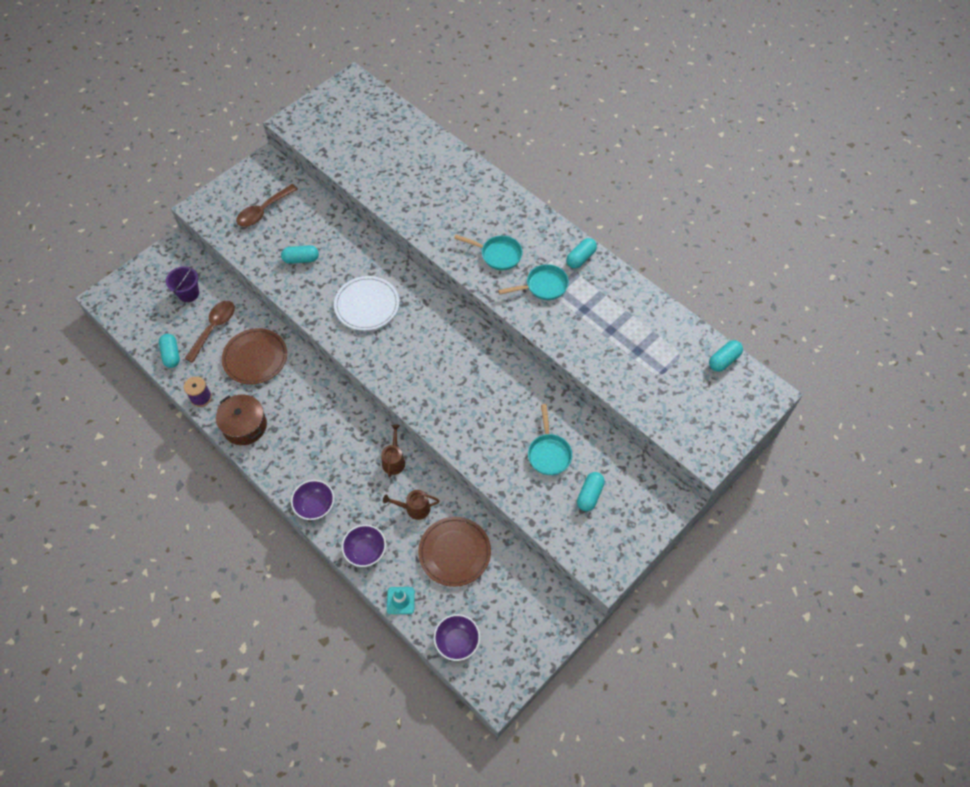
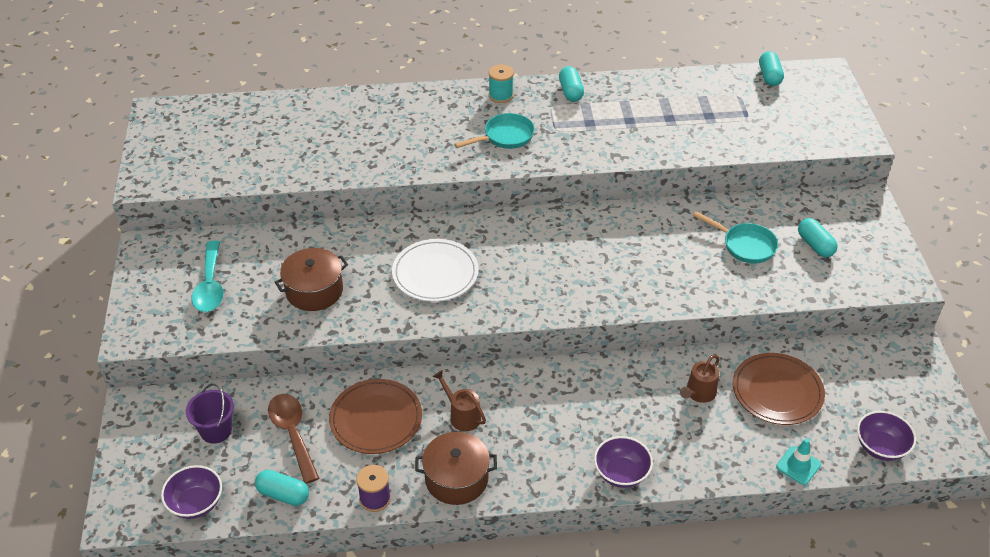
camera: 50 degrees left, 15 degrees down
(263, 211) = (210, 285): brown spoon -> turquoise spoon
(301, 259) = (314, 291): turquoise capsule -> brown pot
(365, 551) = (715, 461): purple bowl -> purple bowl (196, 503)
(394, 460) = (626, 377): brown watering can -> brown watering can (462, 415)
(537, 225) = (501, 95): none -> turquoise spool
(543, 286) = (575, 129): turquoise pan -> none

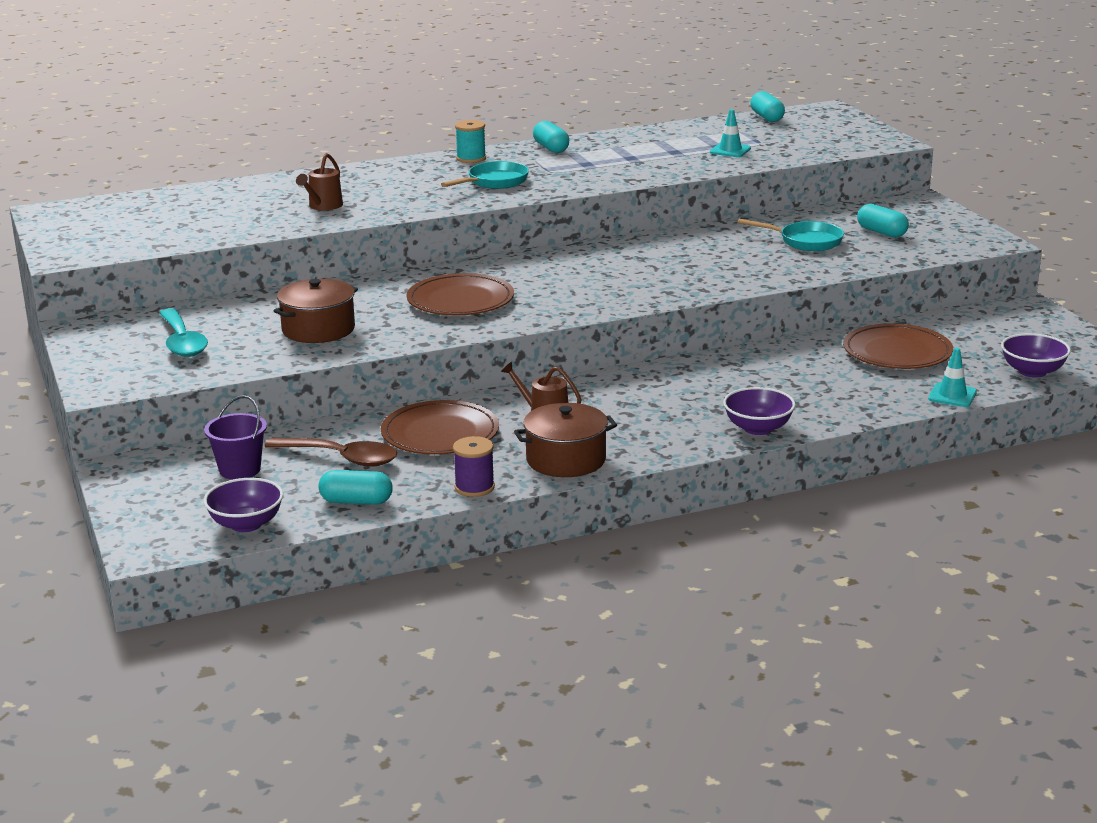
camera: 15 degrees left, 20 degrees down
(293, 434) = (341, 458): brown spoon -> brown spoon turned 150 degrees clockwise
(435, 273) = (460, 300): white plate -> brown plate
(699, 393) = (811, 365): brown watering can -> brown watering can (323, 206)
(716, 125) = (730, 150): none -> turquoise traffic cone

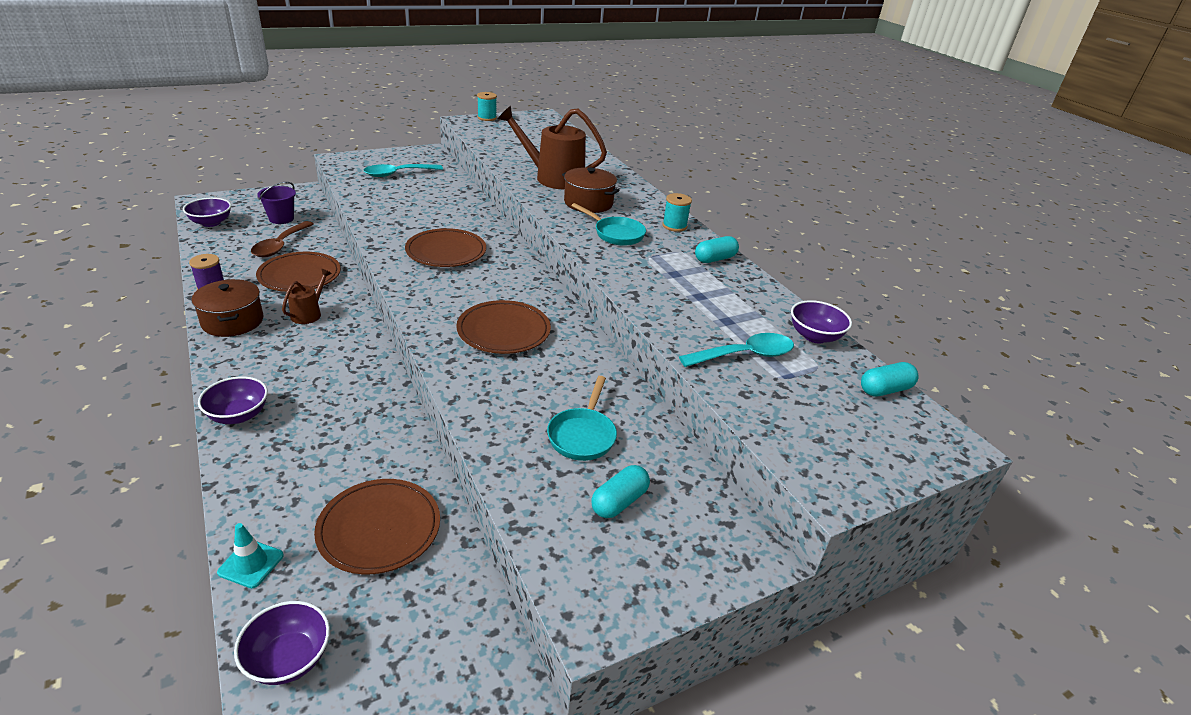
camera: 80 degrees right, 10 degrees up
(52, 244) = (487, 118): none -> turquoise spool
(318, 329) = (405, 207): brown pot -> brown pot (588, 203)
(323, 206) = (553, 178): brown watering can -> brown watering can, size x2.01
(356, 501) = (218, 251): turquoise capsule -> none
(644, 269) = (503, 331): none -> brown plate
(693, 128) = (814, 336): none -> purple bowl
(730, 150) = (745, 355): turquoise traffic cone -> turquoise spoon

